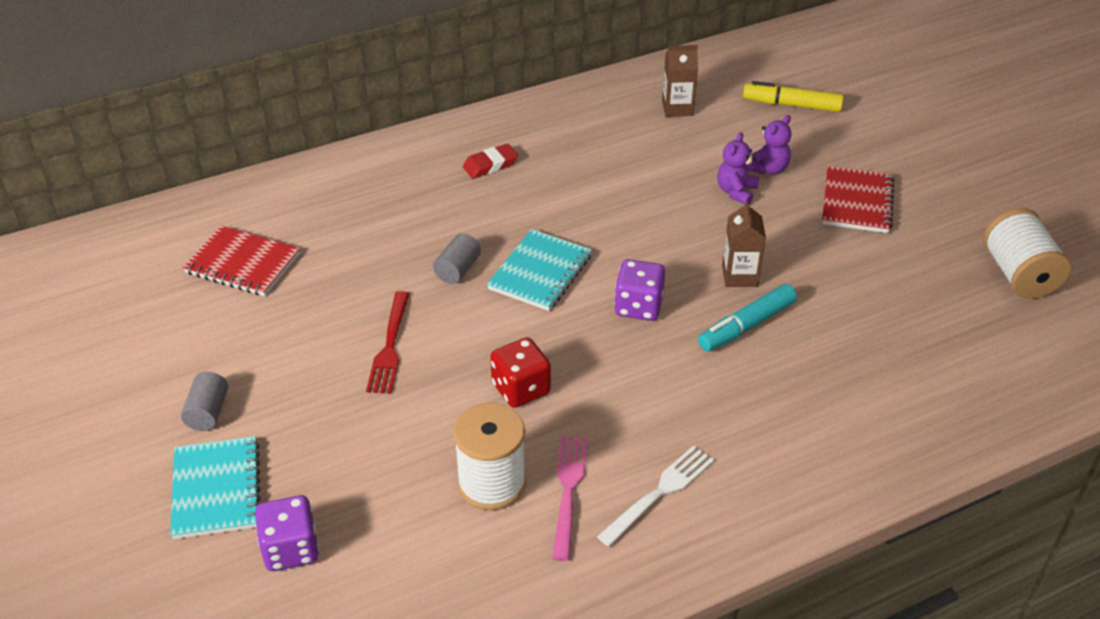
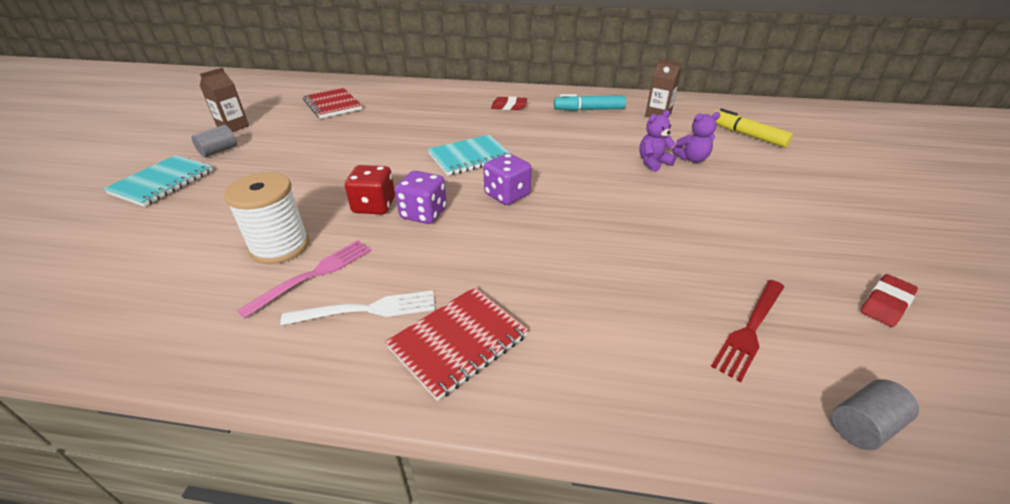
camera: 35 degrees right, 5 degrees down
(291, 549) = (137, 225): purple dice -> purple dice (423, 213)
(390, 346) = (340, 158): red fork -> red fork (750, 329)
(457, 269) = (426, 140): grey cylinder -> grey cylinder (863, 425)
(739, 276) = (601, 205): brown carton -> brown carton (233, 127)
(747, 326) = (572, 235): turquoise marker -> turquoise marker (589, 109)
(857, 202) = (750, 198): red notebook -> red notebook (458, 342)
(1018, 275) = (885, 304): white spool -> red eraser

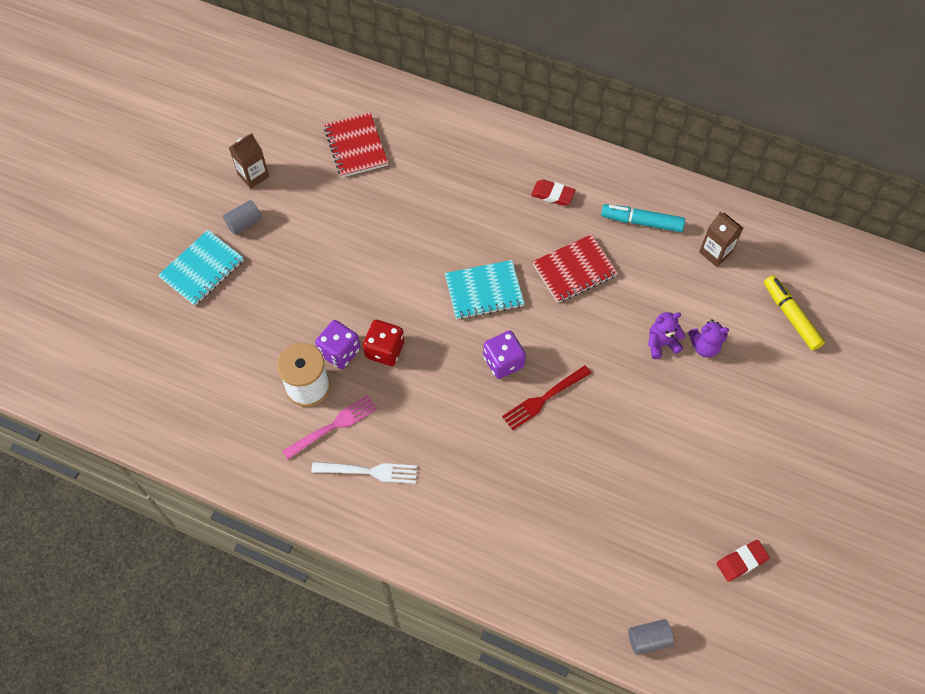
camera: 15 degrees right, 25 degrees up
(423, 213) = (425, 371): purple dice -> purple dice (339, 352)
(458, 342) = (426, 516): red notebook -> red notebook (574, 270)
(750, 329) = (626, 557): red fork -> red fork (544, 398)

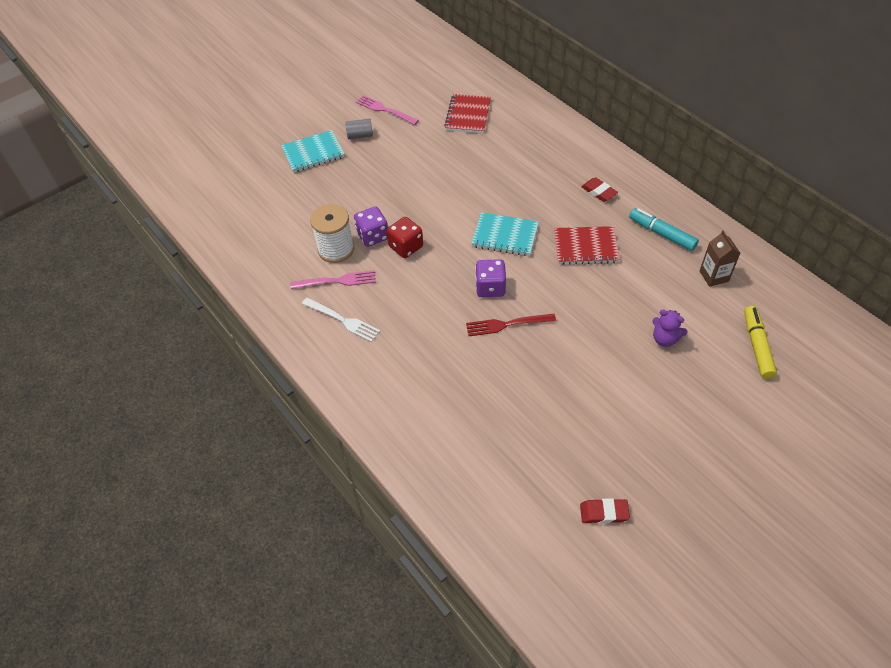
camera: 30 degrees right, 10 degrees down
(253, 175) = (385, 110): brown carton -> pink fork
(648, 639) = (486, 535): grey cylinder -> none
(661, 344) = (628, 323): purple teddy bear -> none

